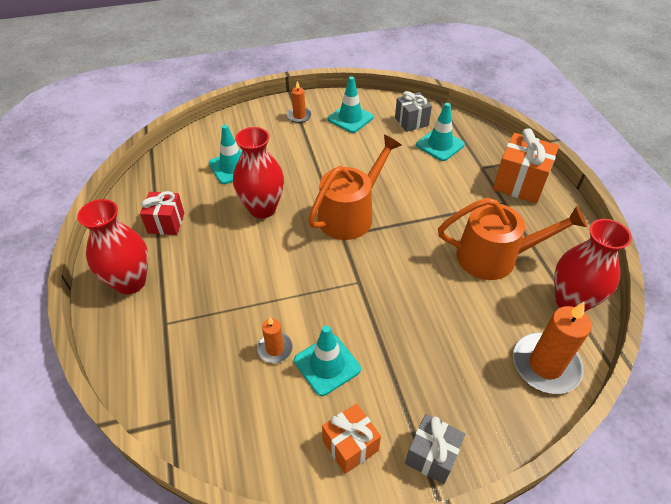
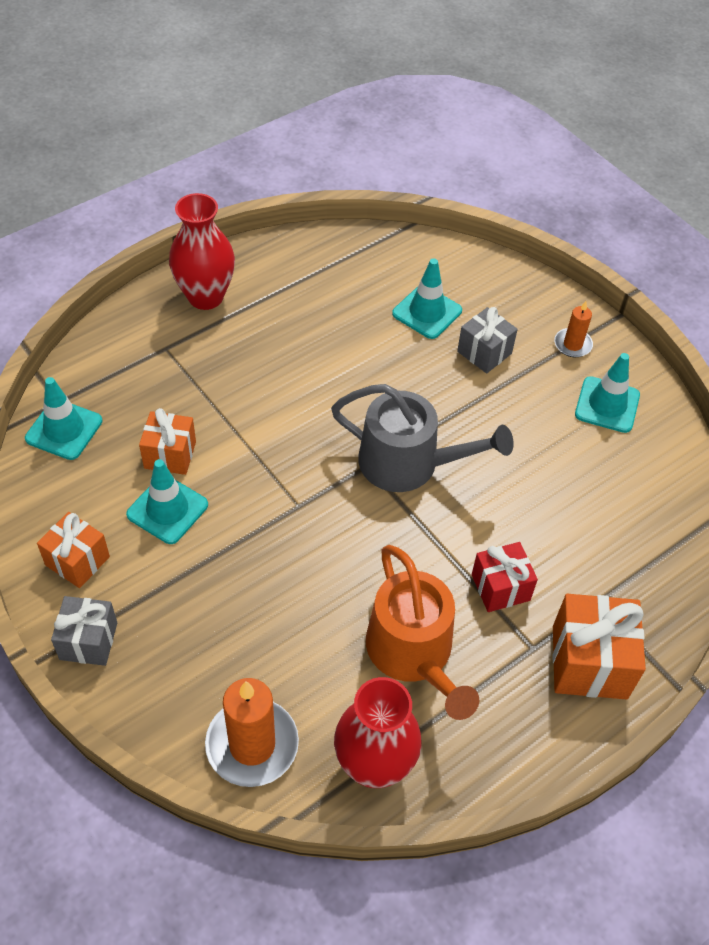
camera: 65 degrees right, 5 degrees up
(166, 223) = (302, 289): red gift -> red gift (500, 587)
(262, 208) = (371, 369): red vase -> none
(275, 349) = (170, 455): orange candle -> orange gift
(350, 214) = (408, 463): orange watering can -> grey watering can
(411, 121) = (649, 483): grey gift -> grey gift (484, 352)
(440, 145) = (616, 534): turquoise traffic cone -> turquoise traffic cone (64, 430)

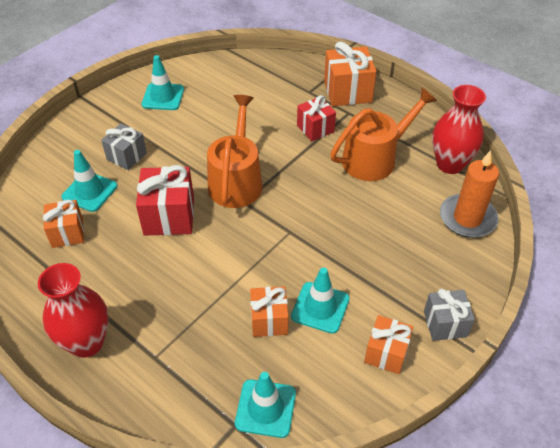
camera: 100 degrees left, 5 degrees down
(363, 289) = (67, 233): none -> orange gift
(363, 383) = (169, 216): none -> red gift
(408, 463) = (236, 181): grey watering can -> orange watering can
(572, 344) = (112, 115): orange candle -> none

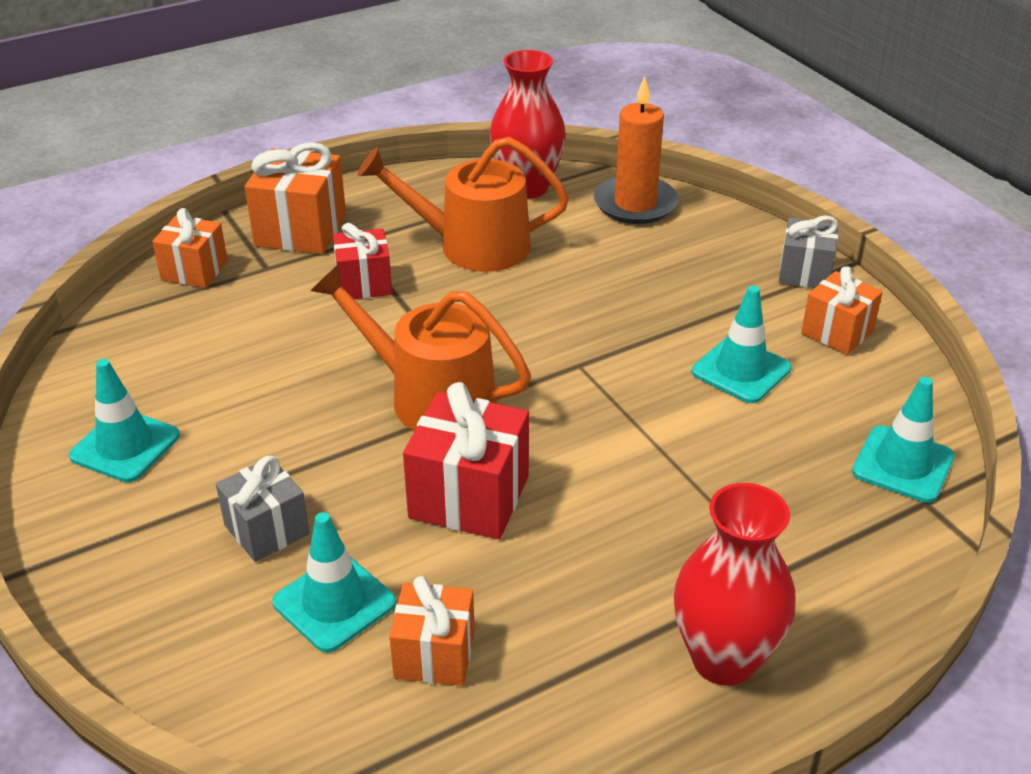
camera: 70 degrees left, 10 degrees down
(269, 320) = (747, 426): orange gift -> orange gift (194, 271)
(374, 158) = (473, 246): orange watering can -> orange watering can turned 75 degrees counterclockwise

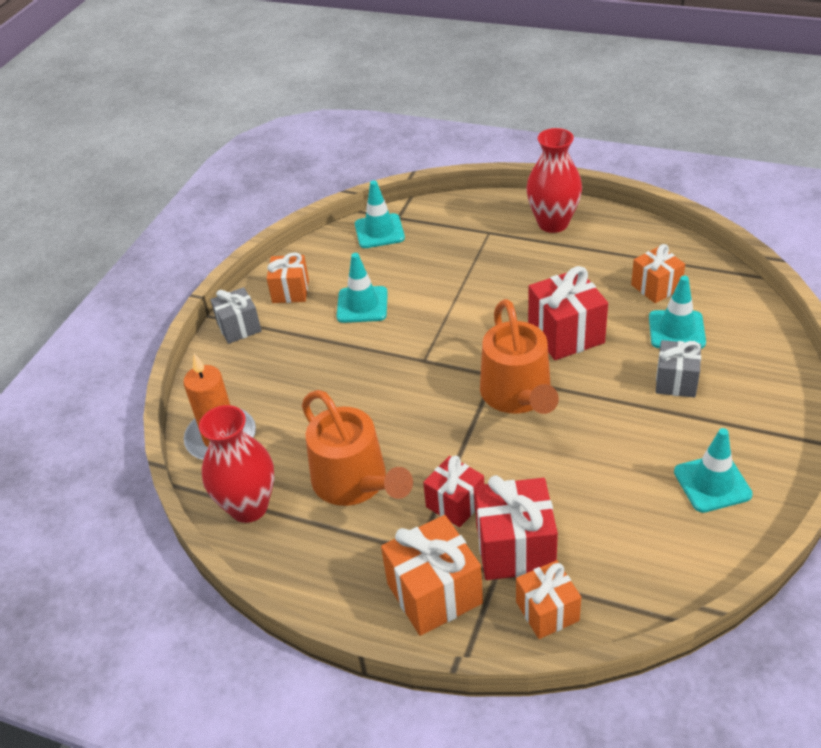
camera: 125 degrees left, 5 degrees up
(270, 288) = (515, 548): none -> red gift

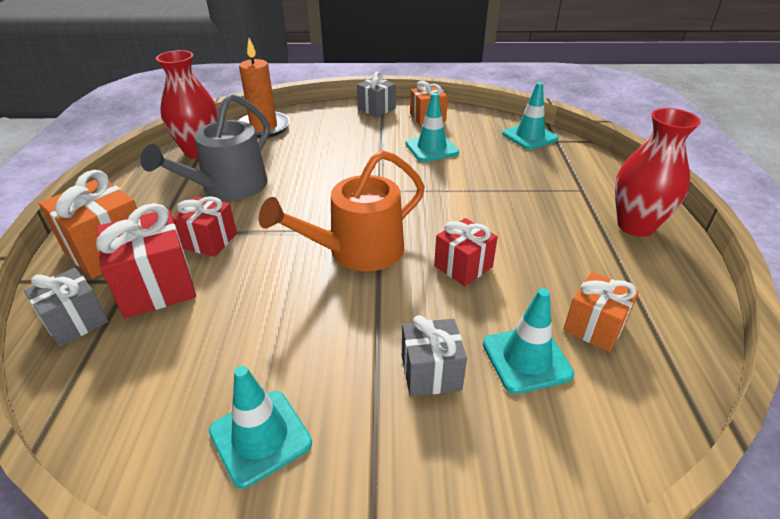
camera: 65 degrees right, 5 degrees down
(355, 482) = (229, 187): orange watering can -> grey watering can
(547, 611) = (76, 322): orange gift -> grey gift
(566, 334) = (463, 266): red gift -> red gift, size x0.65

